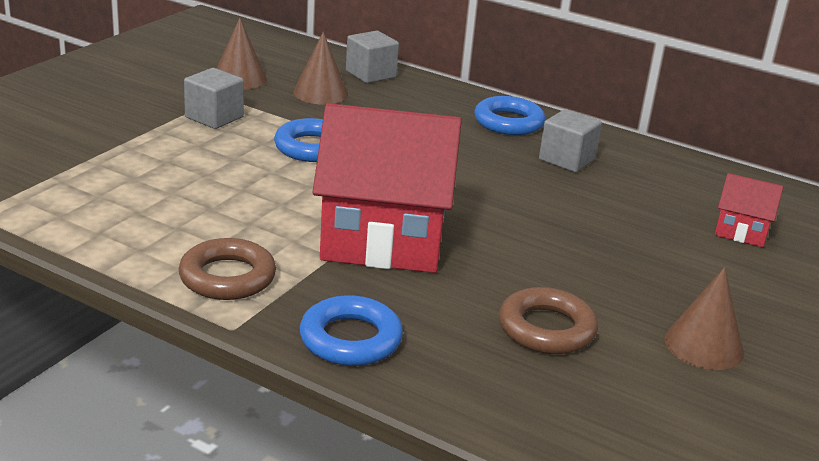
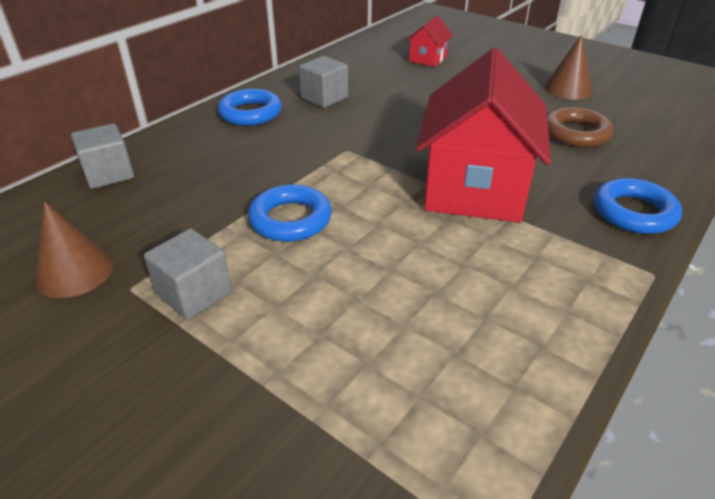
camera: 80 degrees left, 10 degrees up
(227, 277) = (571, 278): brown ring -> none
(320, 93) = (148, 209): brown cone -> none

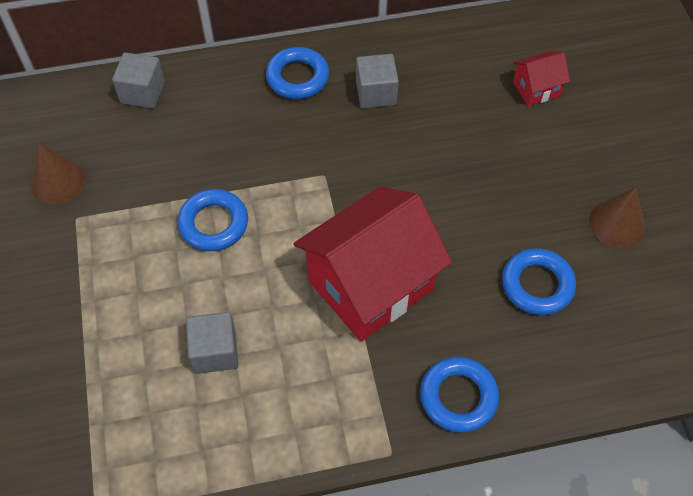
camera: 40 degrees right, 20 degrees up
(194, 293) = (104, 248): grey cube -> grey cube (215, 352)
(575, 133) = (537, 285): brown ring -> blue ring

